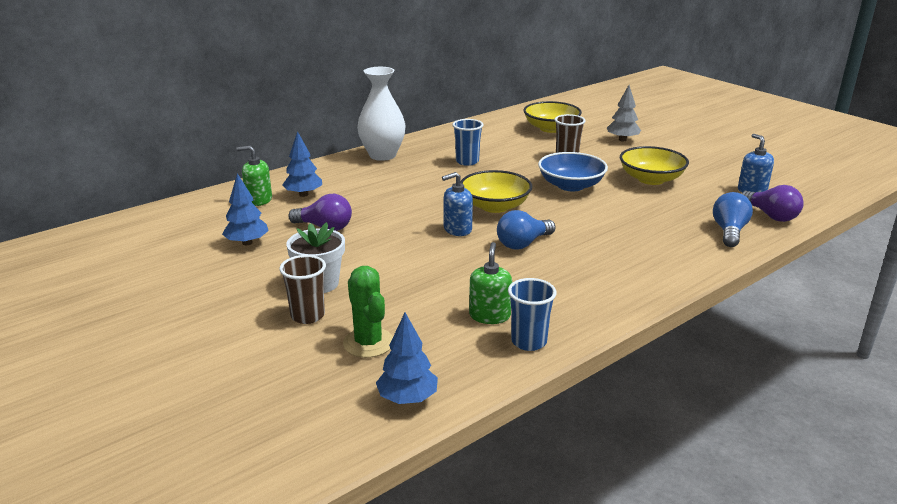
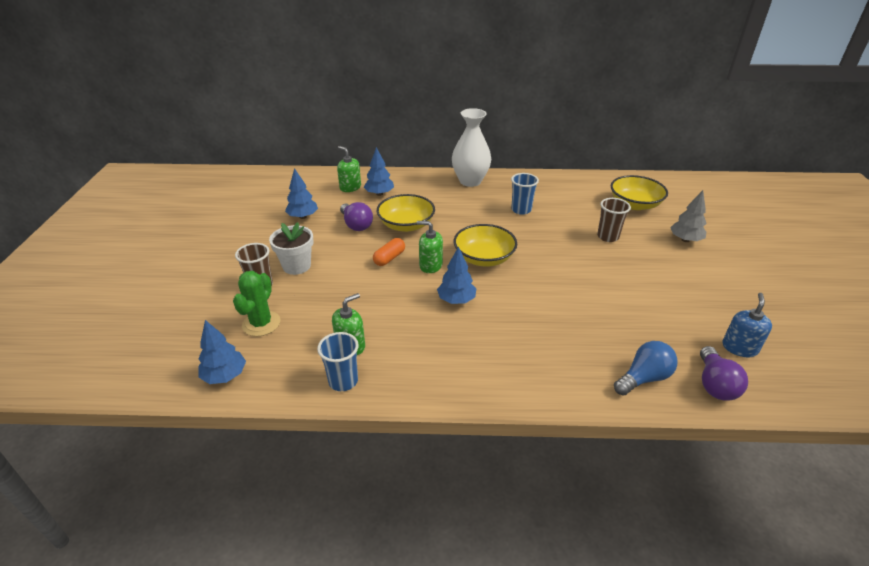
camera: 40 degrees right, 10 degrees up
(408, 239) = (389, 258): none -> orange capsule
(457, 229) = (430, 265): blue soap dispenser -> green soap dispenser
(523, 244) = (456, 300): blue light bulb -> blue tree
(571, 185) = (569, 265): blue bowl -> none
(651, 179) = (651, 290): yellow bowl -> yellow bowl (406, 225)

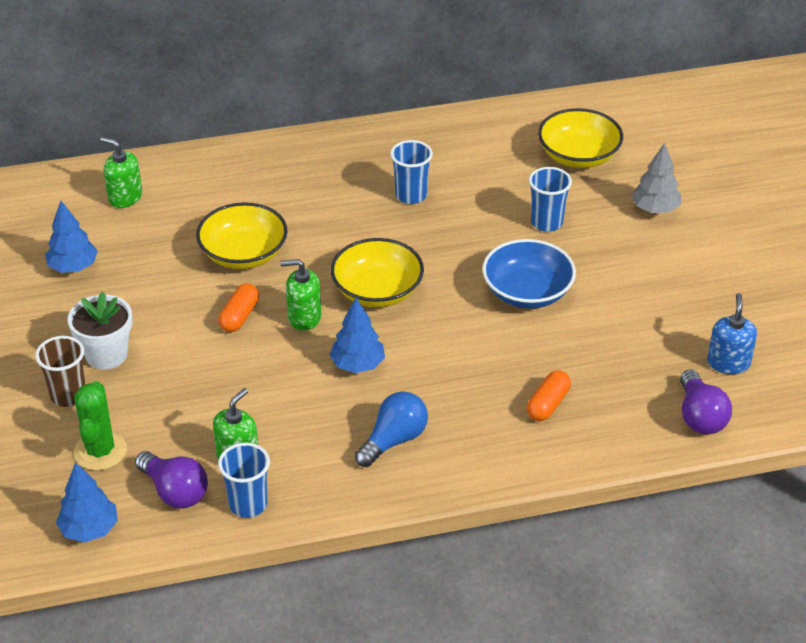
camera: 15 degrees left, 5 degrees up
(356, 225) = (165, 267): purple light bulb -> purple light bulb (175, 491)
(379, 194) = (178, 202): blue tree -> none
(470, 181) = (317, 152): white vase -> none
(587, 275) = (527, 292): none -> blue bowl
(590, 352) = (548, 404): none -> orange capsule
(608, 237) = (546, 222): brown cup -> blue cup
(643, 378) = (616, 425): blue light bulb -> blue light bulb (394, 440)

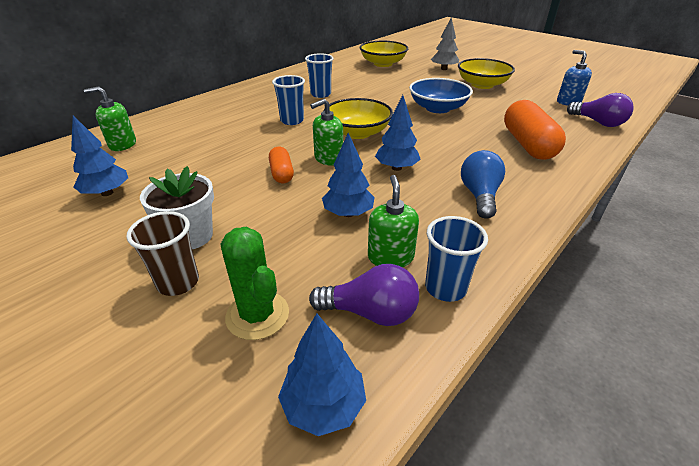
camera: 35 degrees left, 5 degrees down
(243, 254) = (246, 144): yellow bowl -> yellow bowl (482, 85)
(251, 396) = (348, 213): none -> blue tree
(546, 222) = (404, 85): blue cup -> blue cup (292, 121)
(548, 404) = (527, 144): orange capsule -> orange capsule, size x1.85

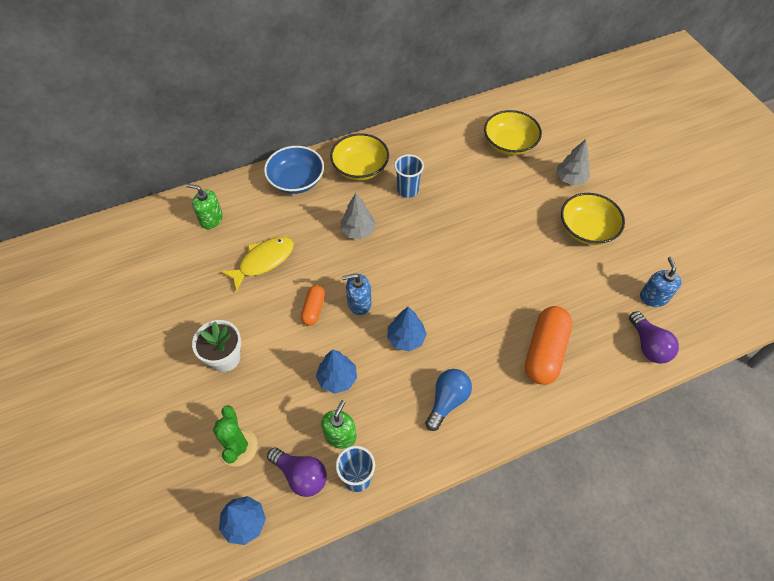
camera: 25 degrees right, 20 degrees up
(107, 193) = (186, 284): blue tree -> none
(178, 282) = (204, 399): brown cup -> none
(201, 157) = (263, 261): none -> yellow fish
(292, 121) = (358, 231): blue cup -> grey tree
(328, 158) = (359, 303): green soap dispenser -> blue soap dispenser
(357, 133) = (404, 273): yellow bowl -> yellow bowl (360, 168)
(437, 108) = (505, 259): blue bowl -> blue bowl (296, 180)

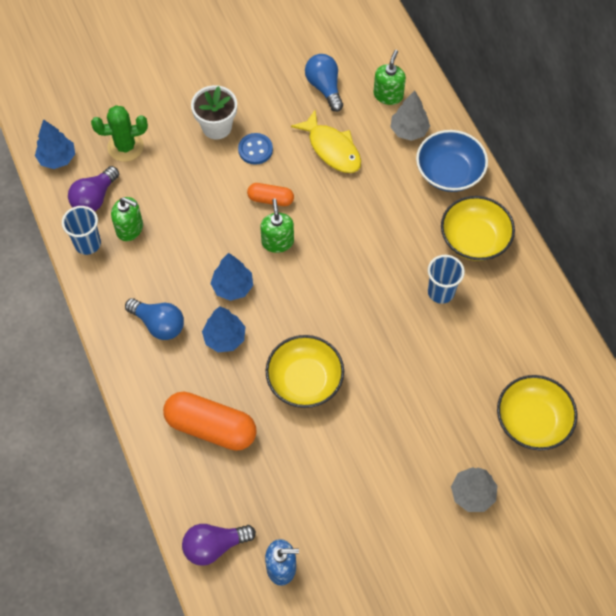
camera: 90 degrees right, 5 degrees up
(194, 266) = (324, 87): none -> blue light bulb
(257, 323) = (255, 150): none -> blue button
(337, 378) = (189, 224): blue tree -> blue tree (224, 338)
(358, 231) = (376, 239): grey tree -> grey tree (409, 131)
(359, 303) = (277, 242): blue soap dispenser -> green soap dispenser
(587, 229) = (386, 502): yellow bowl -> yellow bowl (305, 380)

